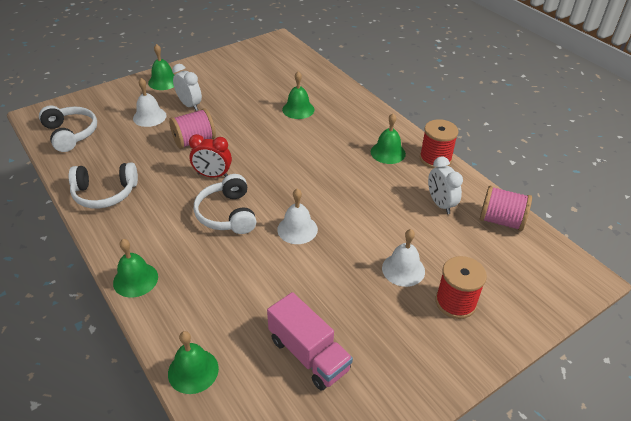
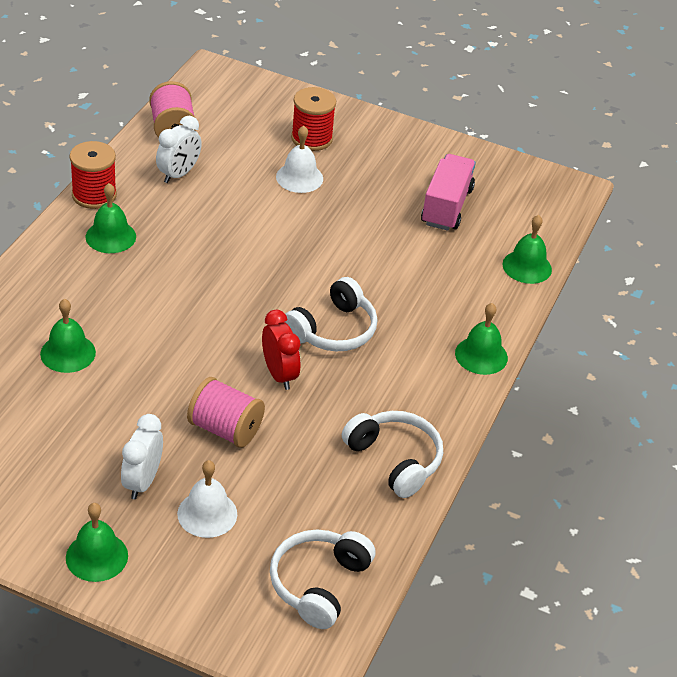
camera: 125 degrees left, 0 degrees up
(297, 229) = (308, 266): white bell -> none

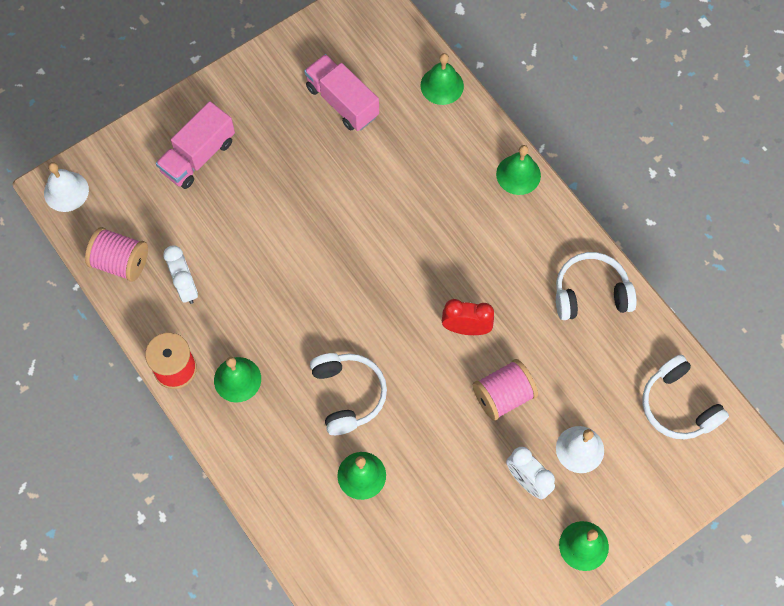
camera: 55 degrees left, 25 degrees up
(299, 177) = (244, 193): white bell -> white bell (66, 191)
(311, 138) = (198, 156): red spool -> pink truck
(333, 330) = (438, 264): white headphones -> white headphones (347, 395)

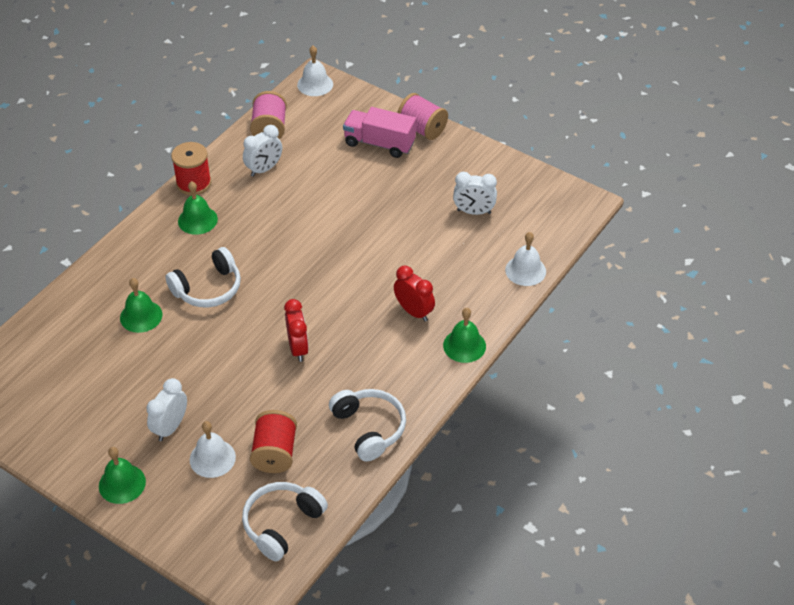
camera: 70 degrees right, 20 degrees down
(342, 102) = (474, 212): pink truck -> white clock
(442, 85) = (525, 270): green bell -> white bell
(457, 204) = (414, 311): none -> red clock
(503, 396) = (244, 390): pink spool -> pink spool (422, 129)
(592, 388) = (275, 453): none -> red spool

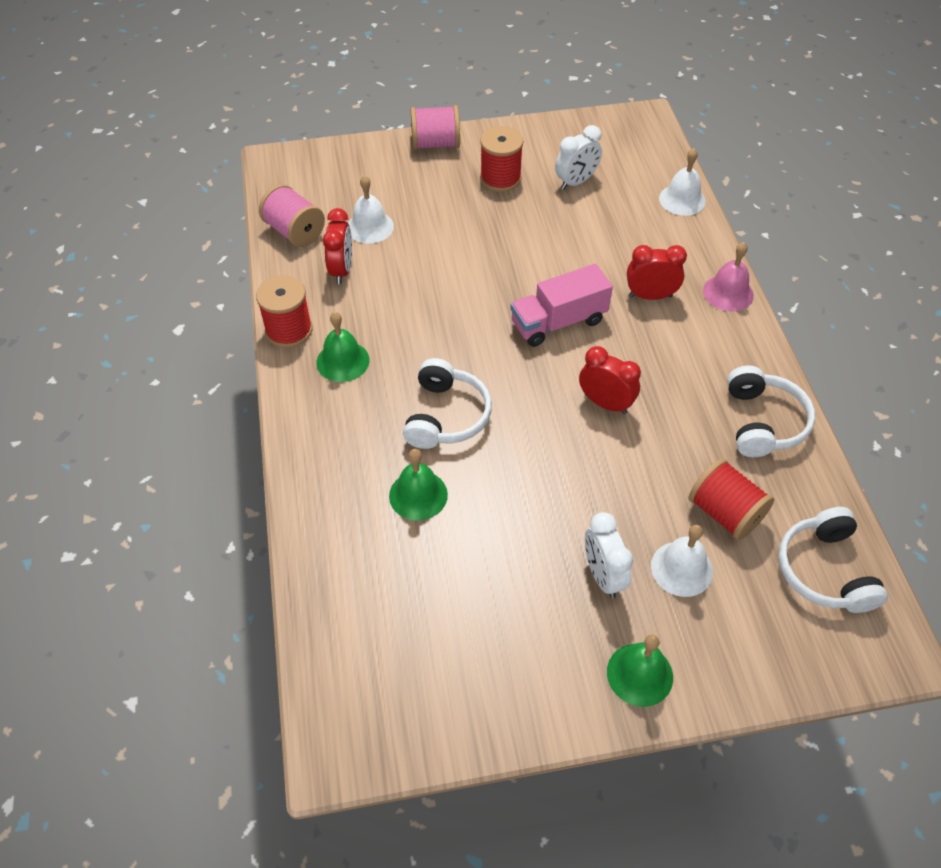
camera: 45 degrees left, 5 degrees up
(264, 169) = (342, 270): white clock -> red clock
(315, 84) = (283, 166): white bell -> white bell (370, 227)
(369, 428) = (763, 422): white headphones -> white headphones turned 75 degrees clockwise
(379, 143) = (416, 179): pink truck -> pink truck (558, 322)
(430, 177) = (500, 178): none -> red spool
(464, 345) = (728, 293): green bell -> pink bell

